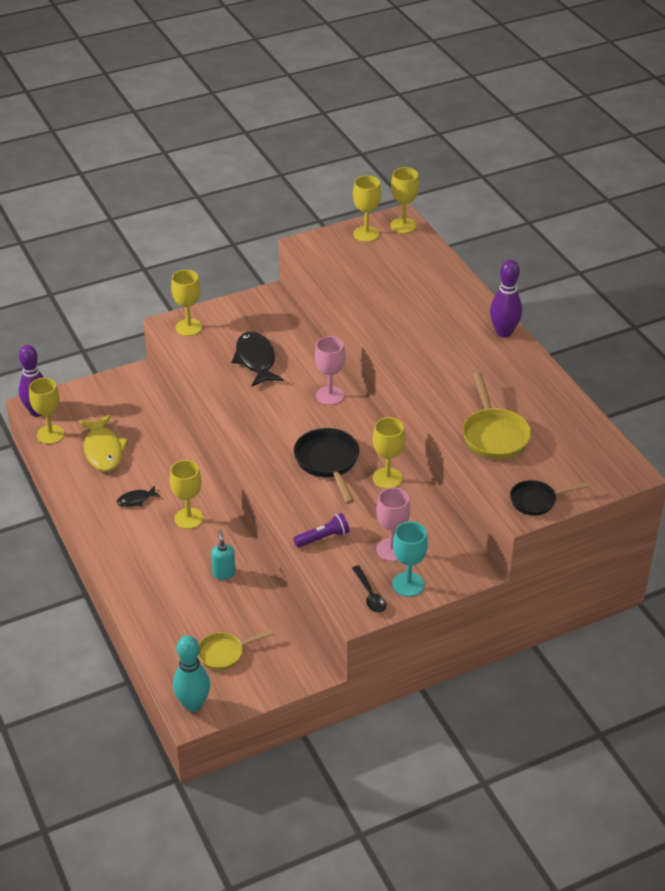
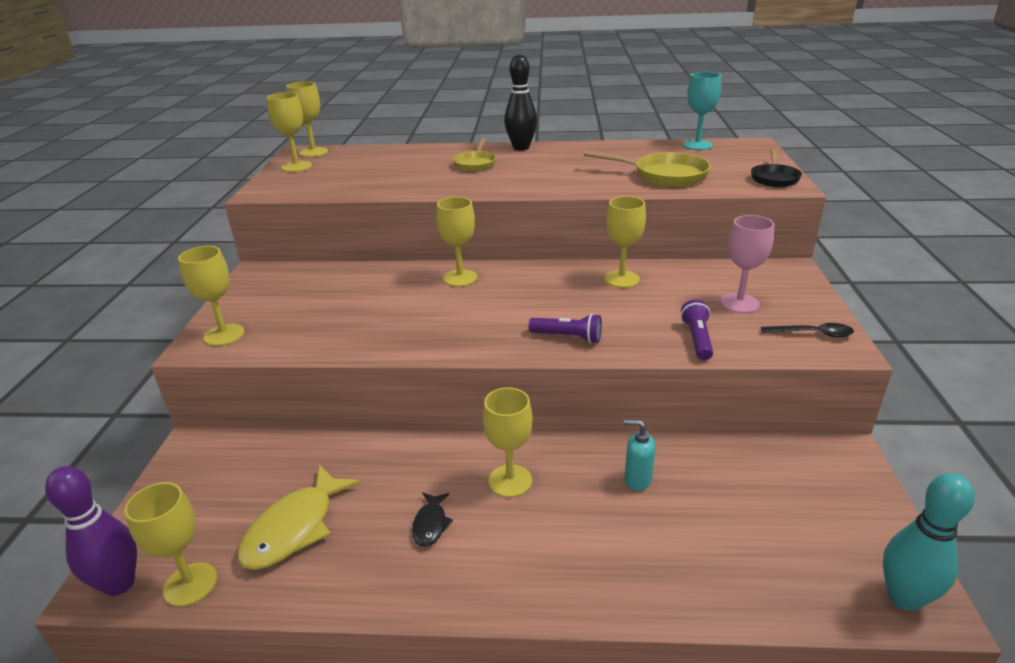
camera: 60 degrees left, 10 degrees down
(103, 450) = (294, 528): yellow fish -> yellow fish turned 105 degrees clockwise
(224, 653) = (797, 527): yellow pan -> yellow pan (475, 164)
(256, 360) = (347, 305): black fish -> none
(285, 476) = (567, 337): none -> purple flashlight
(328, 462) = (568, 305): black pan -> none
(330, 395) = (460, 278): pink goblet -> yellow goblet
(408, 584) = (801, 307): turquoise goblet -> turquoise goblet (697, 145)
(504, 332) = (521, 148): purple bowling pin -> black bowling pin

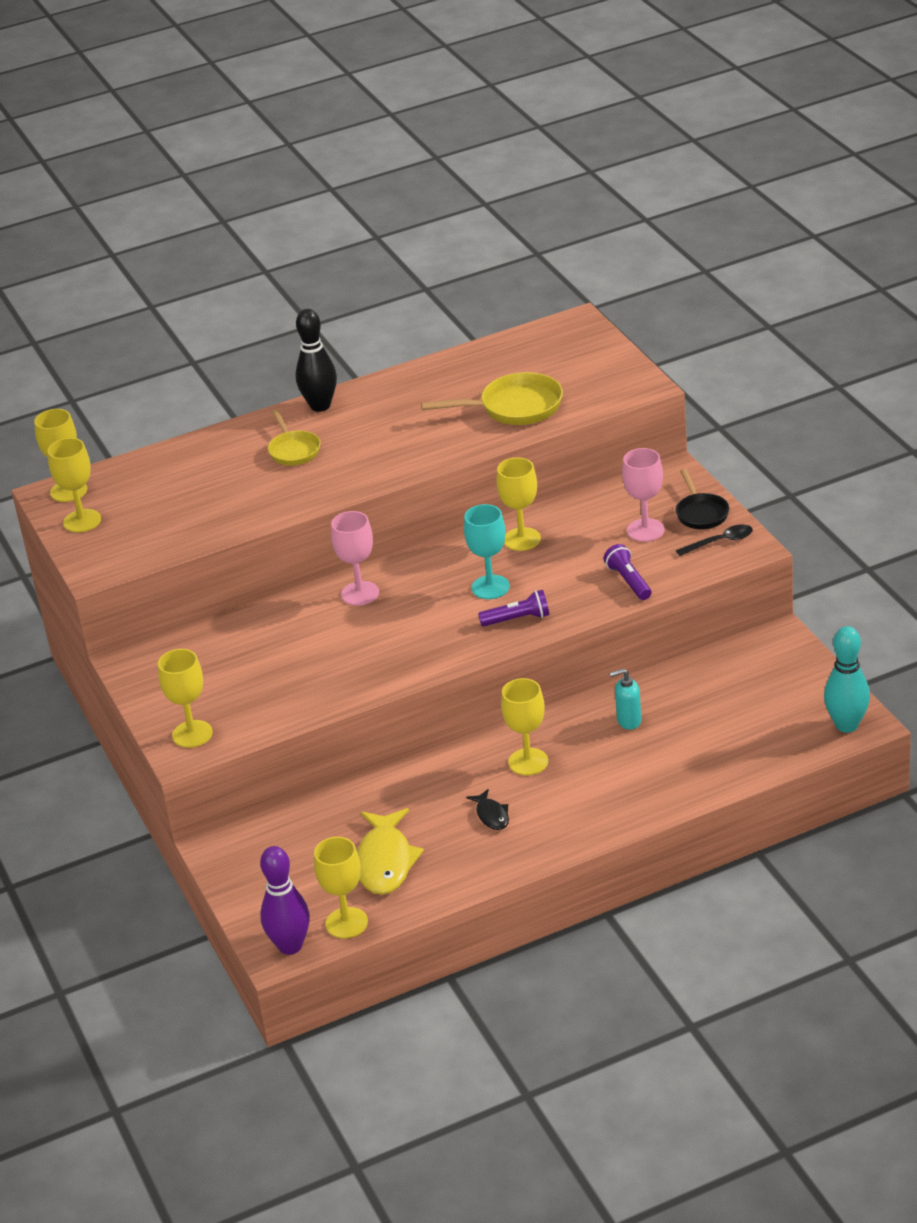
camera: 25 degrees left, 5 degrees up
(460, 278) = (360, 593): yellow goblet -> pink goblet
(697, 145) = (518, 342): turquoise goblet -> turquoise goblet (490, 587)
(774, 178) = (625, 378): black pan -> black pan (701, 513)

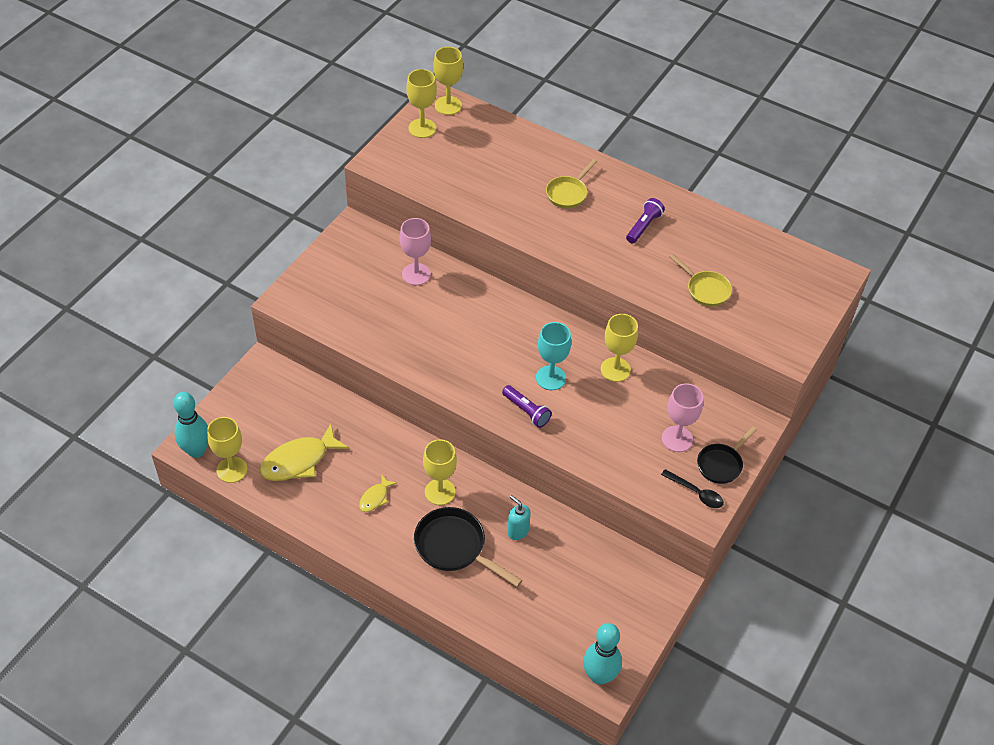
camera: 50 degrees right, 15 degrees up
(192, 734) = (305, 295): yellow goblet -> none
(290, 946) = (196, 450): purple bowling pin -> turquoise bowling pin
(320, 406) = (627, 181): black bowling pin -> none
(360, 593) = (496, 309): pink goblet -> pink goblet (416, 274)
(491, 815) = (375, 498): black fish -> yellow fish
(514, 408) = (705, 289): yellow pan -> yellow pan, size x0.64
(609, 775) = (454, 547): none -> black pan
(629, 581) = (611, 457): purple flashlight -> purple flashlight (643, 226)

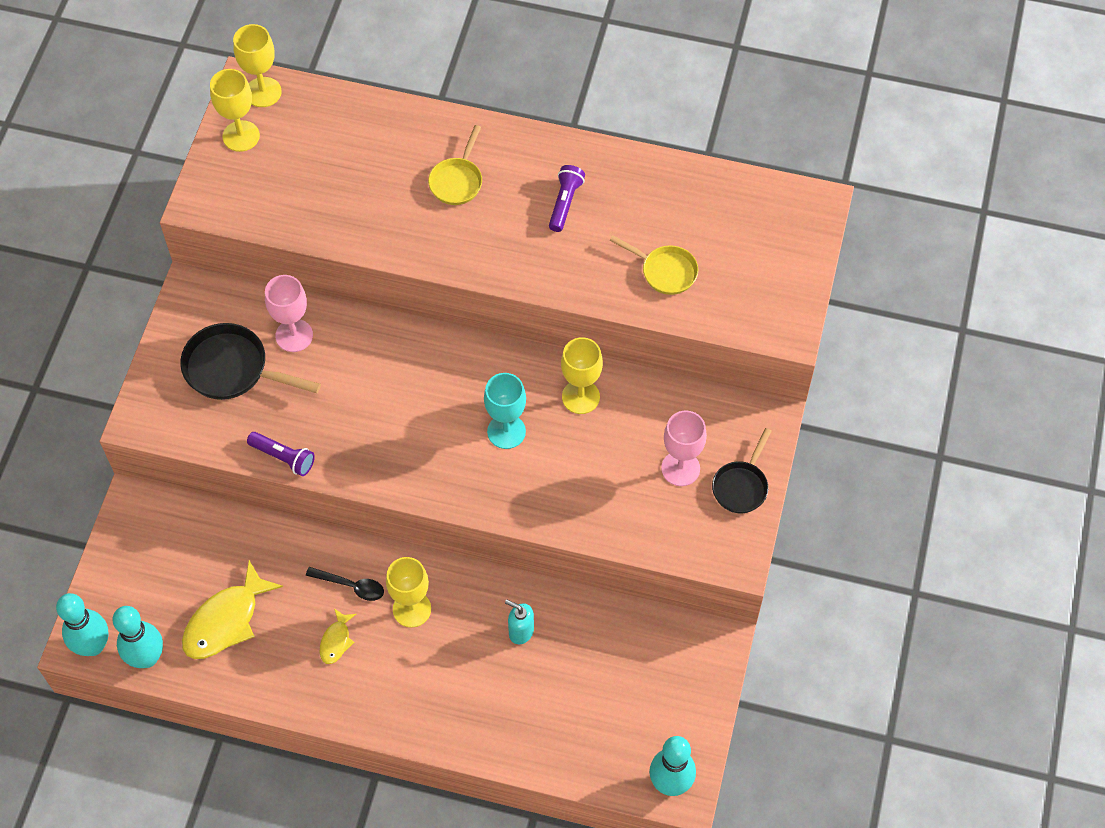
camera: 15 degrees left, 10 degrees up
(232, 470) = (147, 657): yellow goblet -> turquoise bowling pin
(454, 547) = (453, 675): black pan -> black pan (232, 369)
(526, 411) = (491, 485): purple flashlight -> purple flashlight (283, 457)
(696, 493) = (723, 533): black spoon -> black spoon (351, 586)

